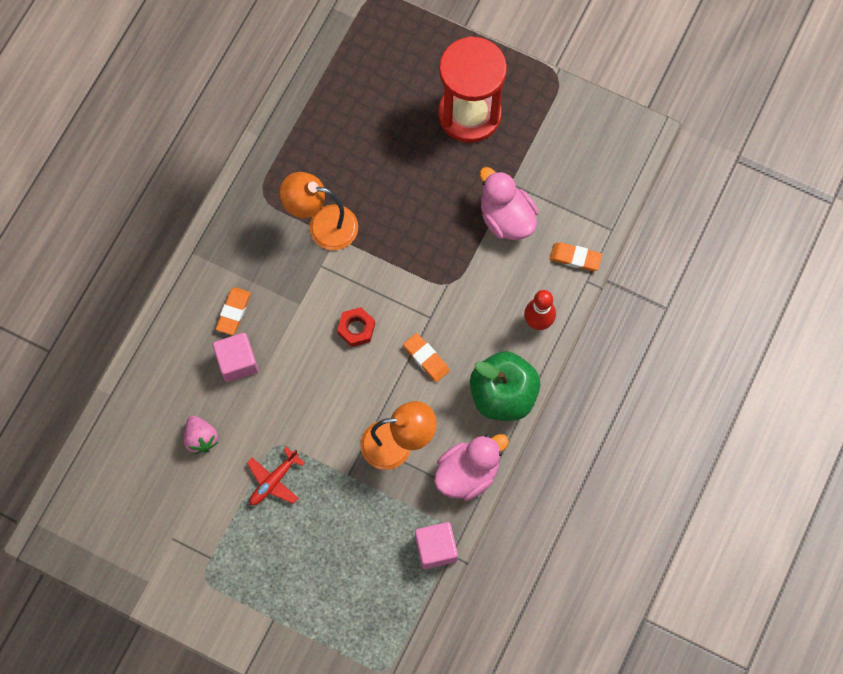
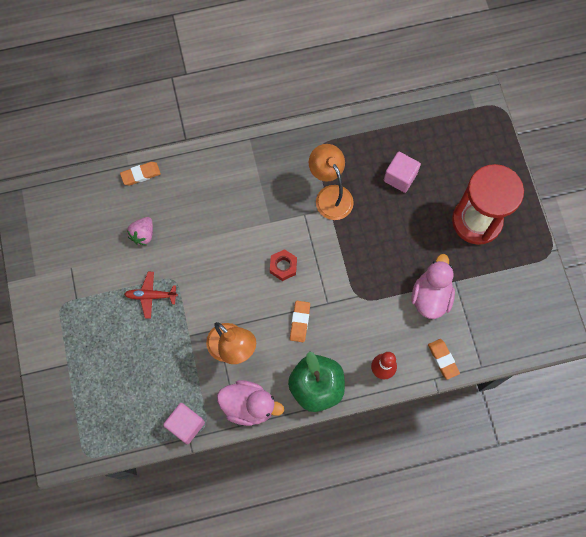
camera: 50 degrees right, 0 degrees up
(233, 312) = (234, 190): orange eraser -> orange eraser (141, 174)
(237, 362) = (205, 217): pink cube -> pink cube (400, 177)

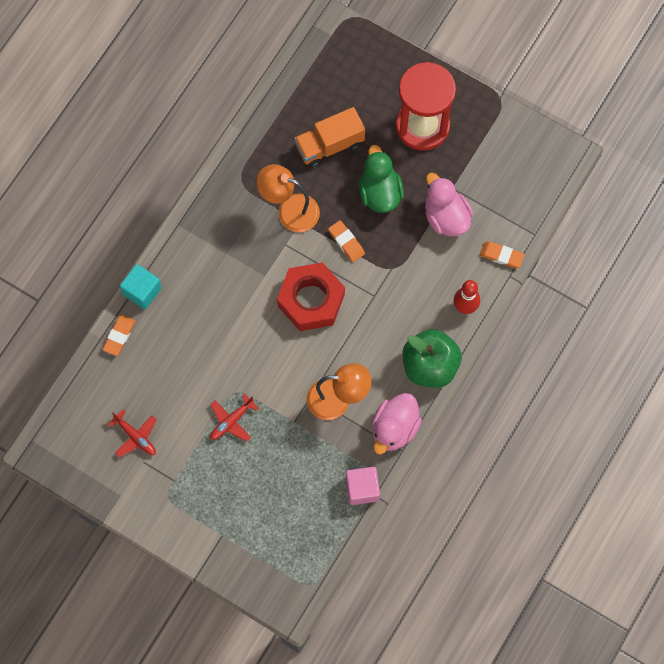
camera: 45 degrees left, 0 degrees up
(83, 247) = (135, 436): none -> red plane
(143, 234) = (173, 381): pink strawberry -> none
(184, 160) = (142, 291): none -> turquoise cube
(249, 406) = (394, 428): pink duck -> pink duck turned 150 degrees clockwise
(283, 266) = (311, 300): red nut -> red nut, size x2.08
(300, 322) = (367, 330): orange eraser -> orange eraser (346, 242)
(400, 177) = (329, 145): pink cube -> orange truck
(402, 238) = (380, 193): none -> green duck

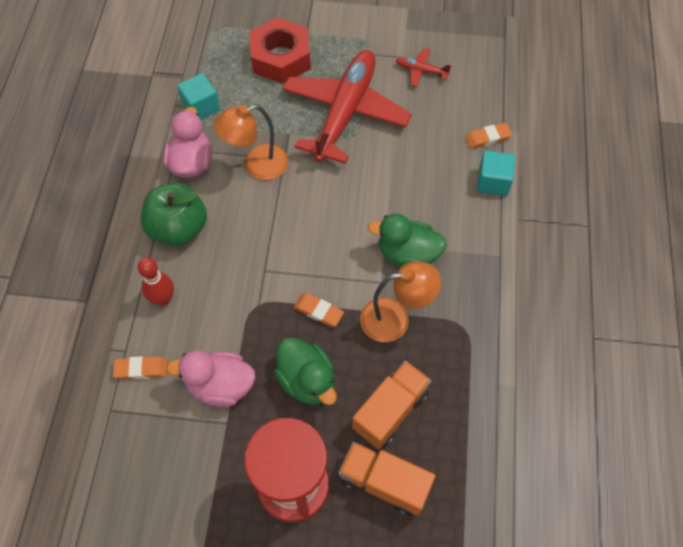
camera: 155 degrees right, 10 degrees down
(119, 336) = (487, 138): orange eraser -> orange eraser turned 75 degrees clockwise
(231, 421) = (345, 112): red plane -> red plane, size x2.50
(251, 258) = (407, 254): none -> green duck
(311, 300) = (326, 240): red nut -> red nut (281, 58)
(359, 101) = (384, 483): none -> orange truck
(362, 489) = (201, 107): pink cube -> turquoise cube
(446, 217) = (220, 385): pink duck -> pink duck turned 150 degrees clockwise

